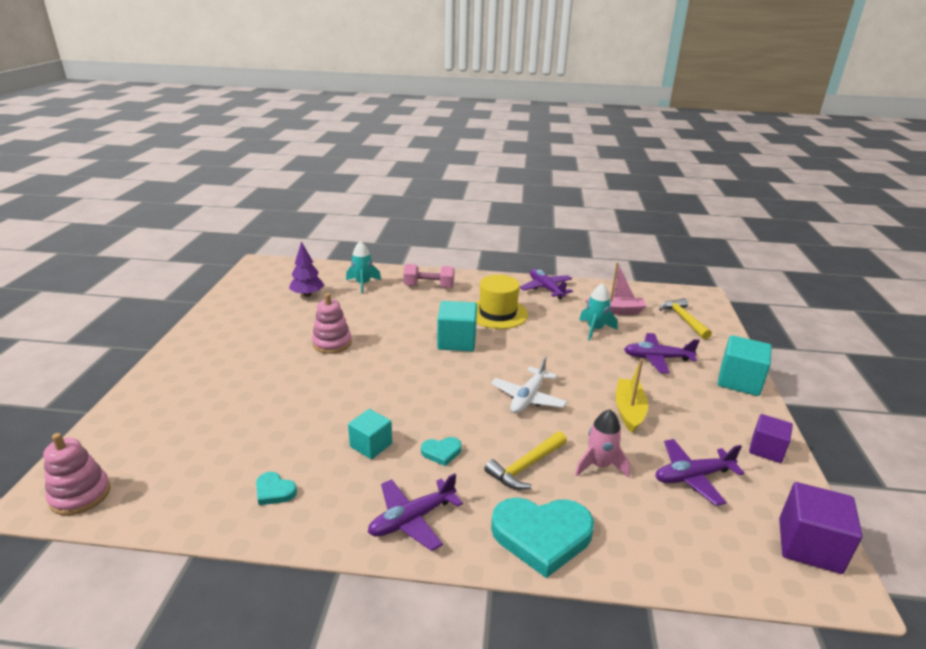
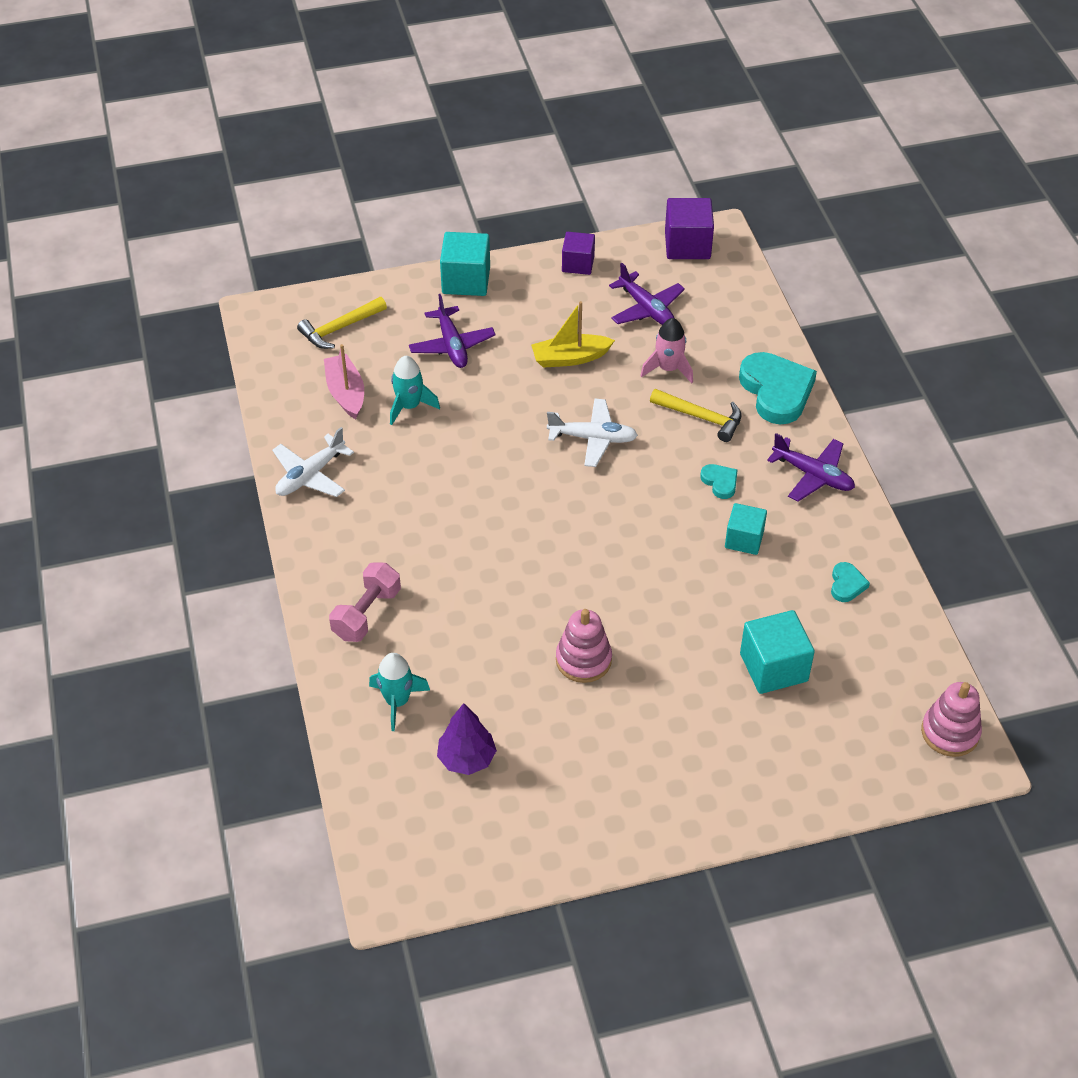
camera: 110 degrees left, 20 degrees up
(429, 286) = (367, 613): pink dumbbell -> pink dumbbell turned 45 degrees clockwise
(457, 341) = (509, 532): turquoise cube -> turquoise cube (773, 667)
(497, 313) = (413, 510): yellow hat -> none
(546, 289) = (310, 475): purple plane -> white plane

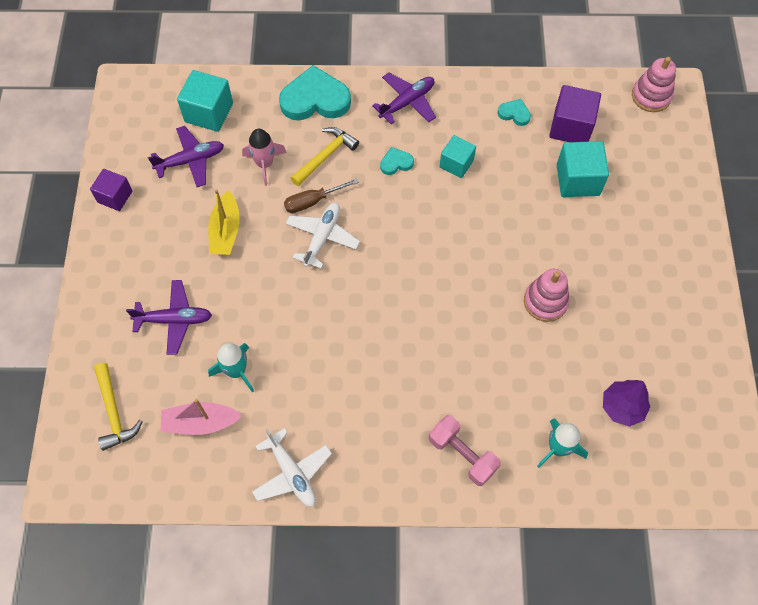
camera: 75 degrees left, 15 degrees up
(466, 280) = (96, 290): turquoise cube -> turquoise cube (209, 112)
(636, 420) = (312, 201): none -> brown screwdriver
(687, 245) = (128, 111): purple cube -> purple cube (571, 127)

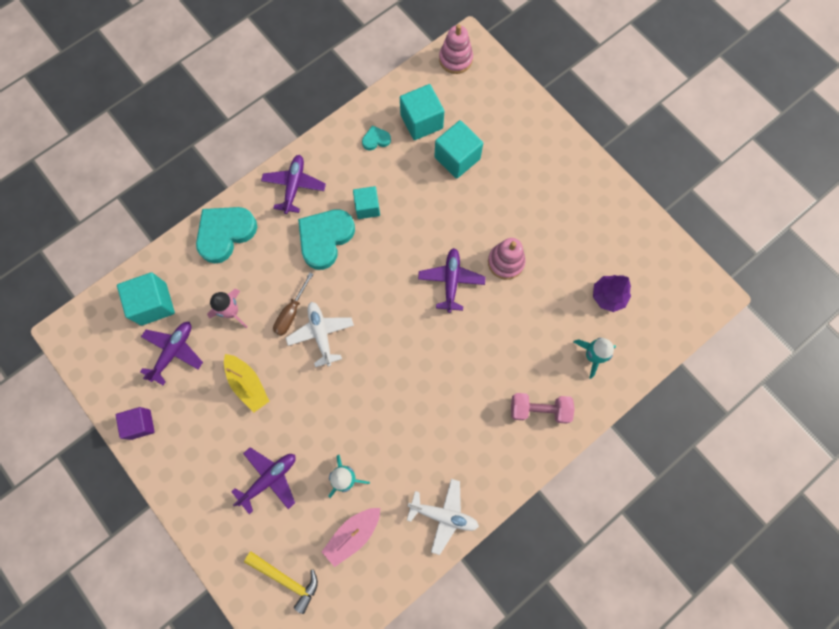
camera: 40 degrees left, 10 degrees up
(325, 156) = (271, 272): yellow hammer -> none
(396, 163) = (325, 238): turquoise heart -> turquoise heart, size x2.13
(478, 280) = (451, 281): none -> purple plane
(571, 127) = (421, 121): purple cube -> turquoise cube

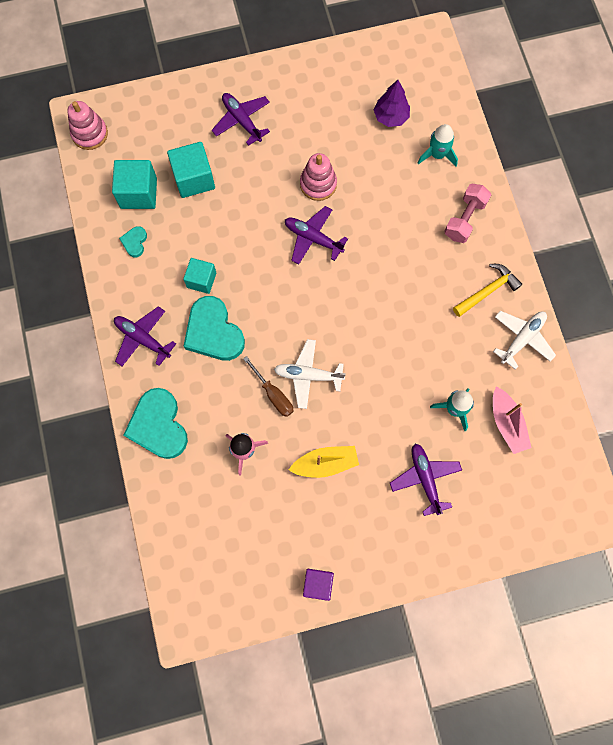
camera: 65 degrees left, 0 degrees up
(154, 304) = (198, 525): turquoise cube -> none
(173, 352) = (258, 524): purple plane -> purple plane (242, 121)
(286, 579) = (522, 499): yellow hammer -> yellow hammer (487, 291)

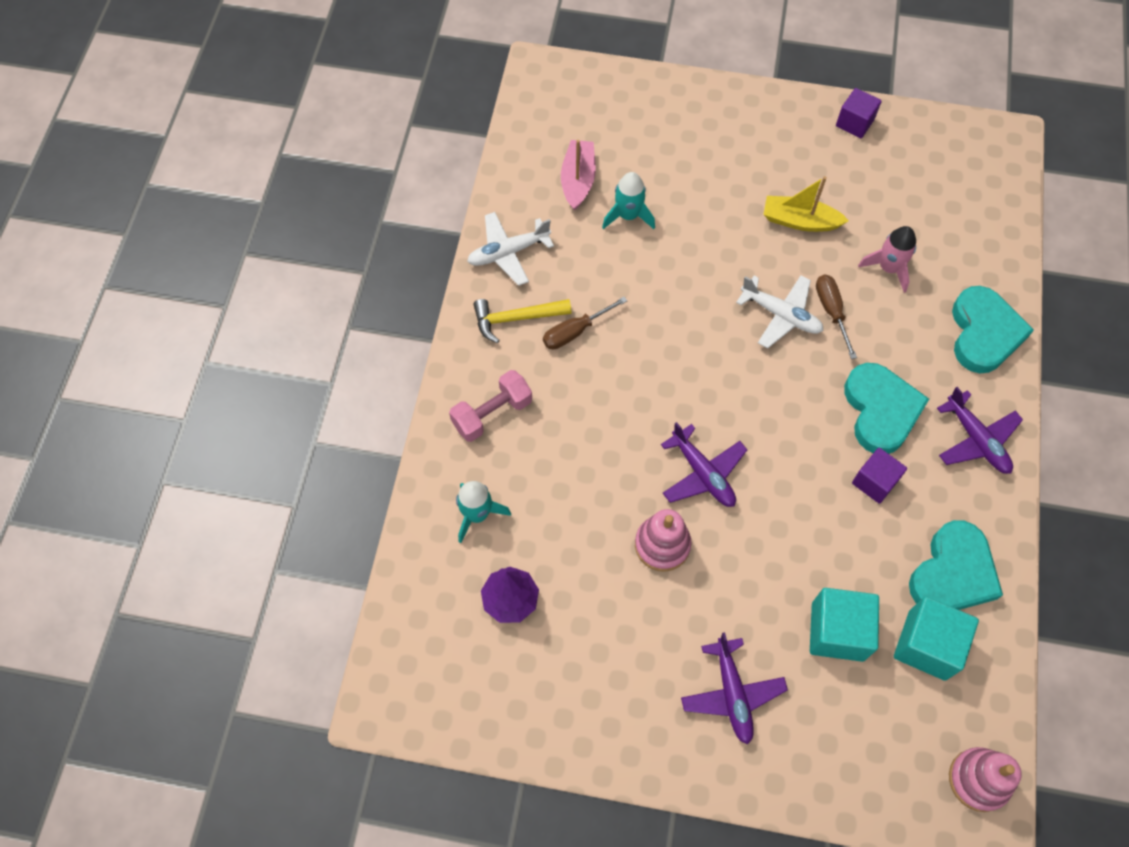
camera: 155 degrees left, 10 degrees down
(134, 242) = (953, 573): turquoise heart -> turquoise heart, size x2.13
(201, 280) = (874, 482): turquoise cube -> purple cube
(425, 478) = (696, 166): purple plane -> none
(443, 299) = (575, 332): none -> brown screwdriver

